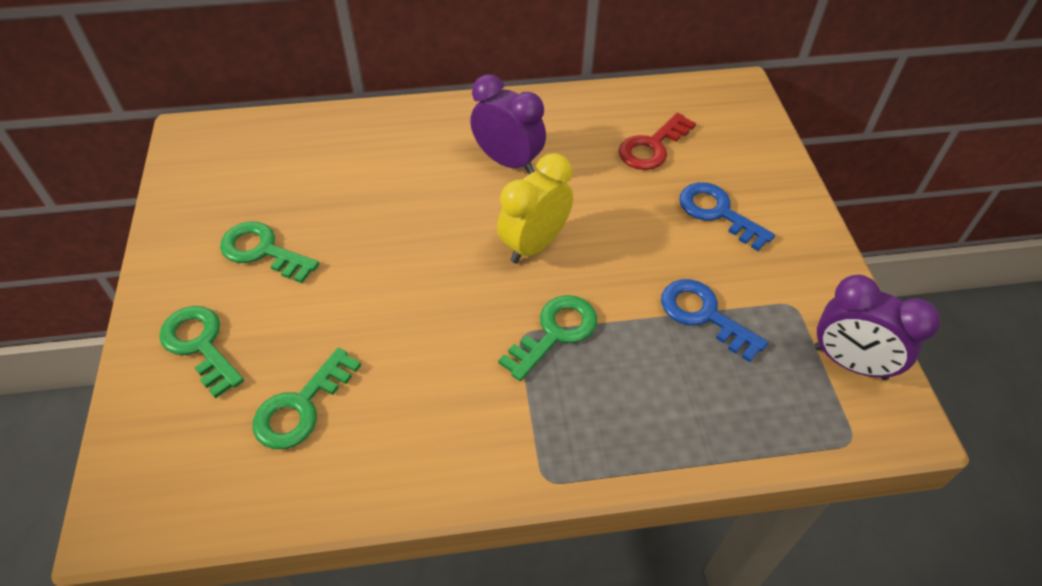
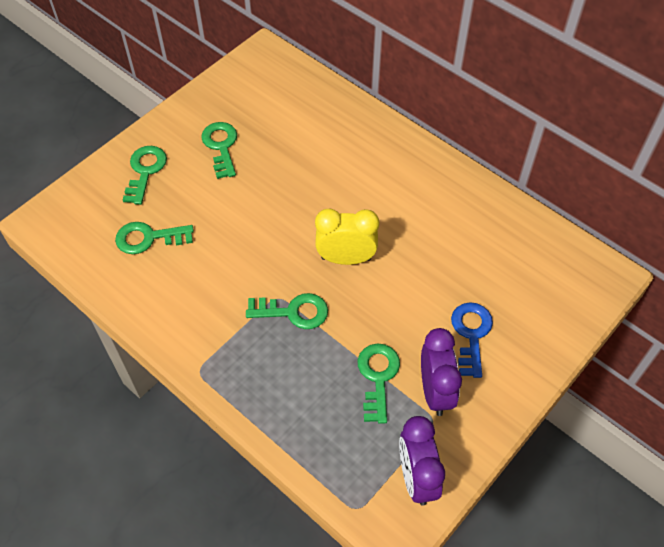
camera: 50 degrees right, 5 degrees up
(508, 162) = (397, 200): purple clock -> purple clock (435, 391)
(652, 147) = (492, 262): red key -> none
(703, 315) = (377, 377): blue key -> green key

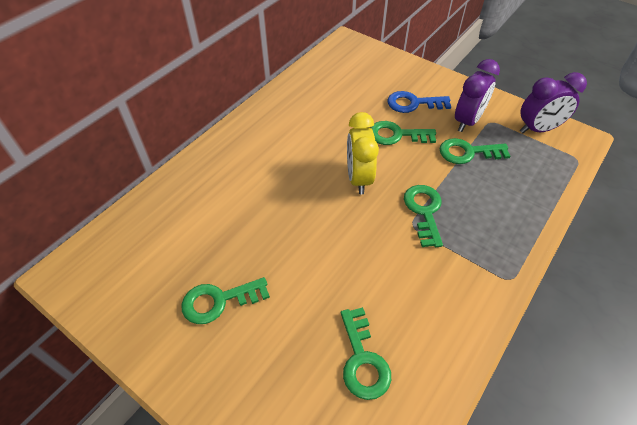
camera: 95 degrees left, 5 degrees down
(145, 171) = (258, 386): green key -> green key (396, 135)
(435, 391) = (467, 121): purple clock -> purple clock turned 135 degrees clockwise

